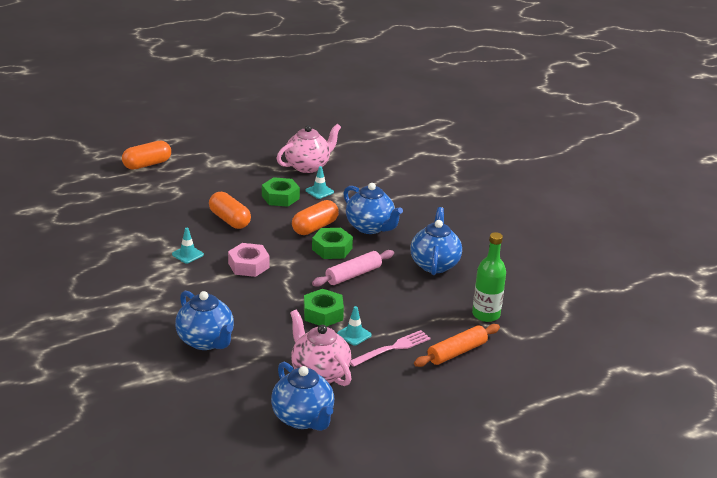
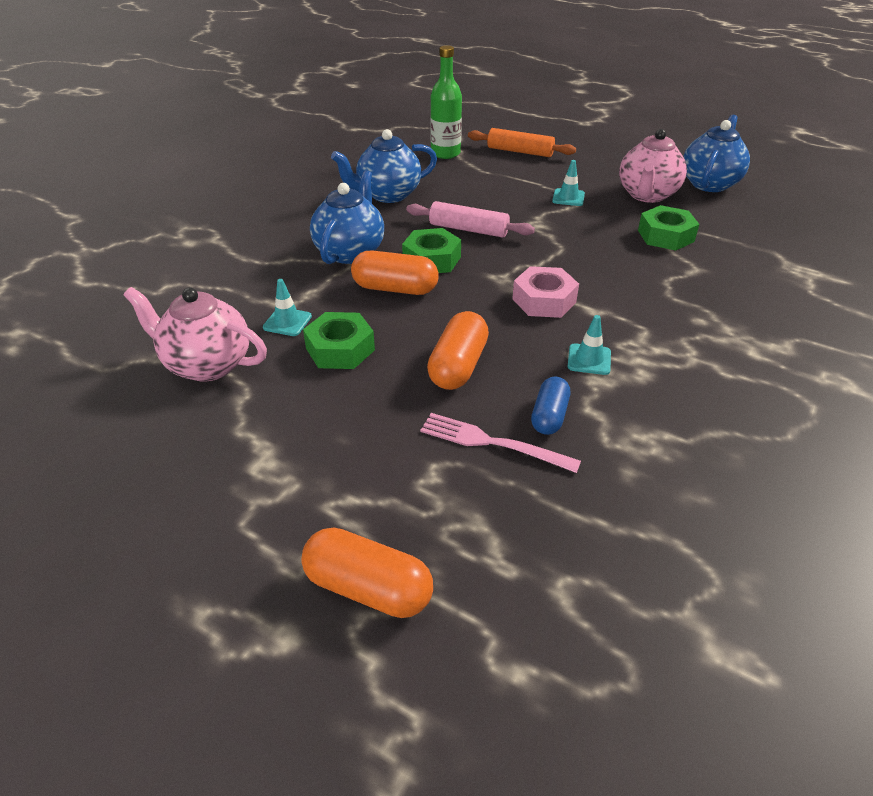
camera: 120 degrees left, 10 degrees up
(169, 227) = (549, 416): none -> blue capsule
(206, 341) = (710, 266): blue teapot -> none
(323, 313) = (561, 222): green nut -> green nut (665, 236)
(392, 348) = (558, 176): pink fork -> pink fork (492, 443)

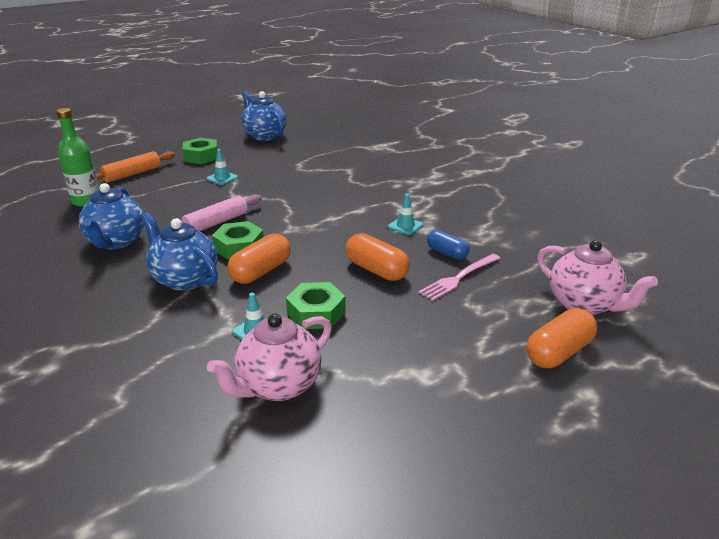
camera: 65 degrees left, 10 degrees down
(544, 300) = (333, 222): pink nut -> none
(647, 195) = (253, 155): pink teapot -> pink teapot (584, 305)
(665, 236) = (305, 166): green nut -> green nut (201, 156)

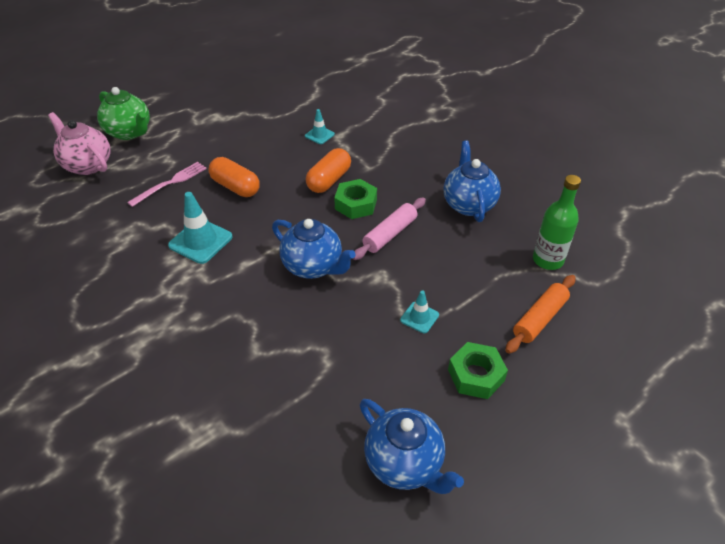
camera: 175 degrees right, 15 degrees up
(184, 279) = (386, 170): blue teapot -> blue teapot (313, 266)
(278, 386) = (298, 107): pink teapot -> none
(316, 313) = (281, 149): green nut -> none
(405, 226) = (200, 241): turquoise traffic cone -> turquoise traffic cone, size x1.76
(447, 253) = (171, 208): blue capsule -> none
(558, 352) = (129, 132): orange capsule -> green teapot

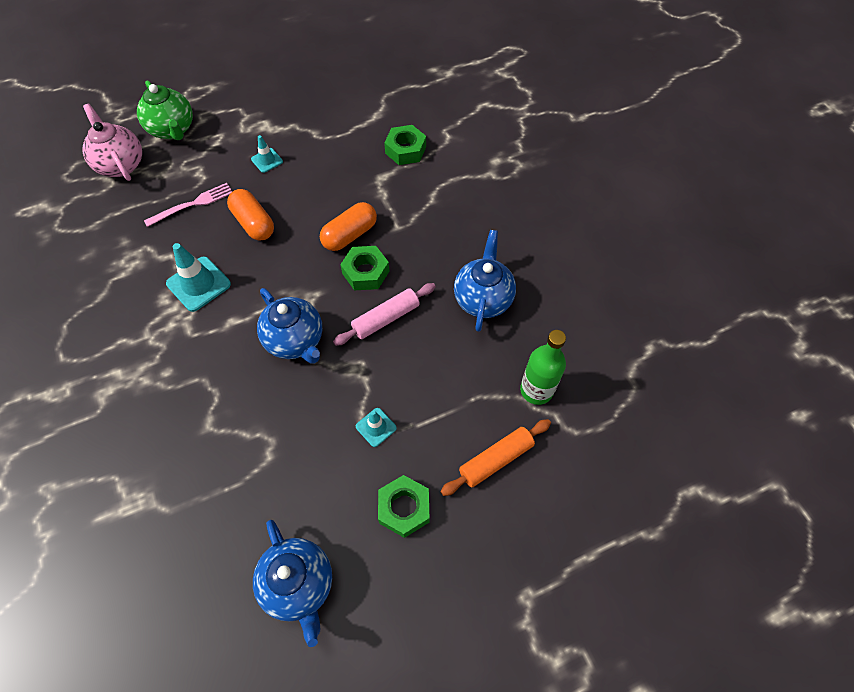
camera: 15 degrees right, 15 degrees up
(319, 135) = (361, 172): turquoise traffic cone -> turquoise traffic cone (267, 160)
(351, 114) = (405, 150): none -> green nut

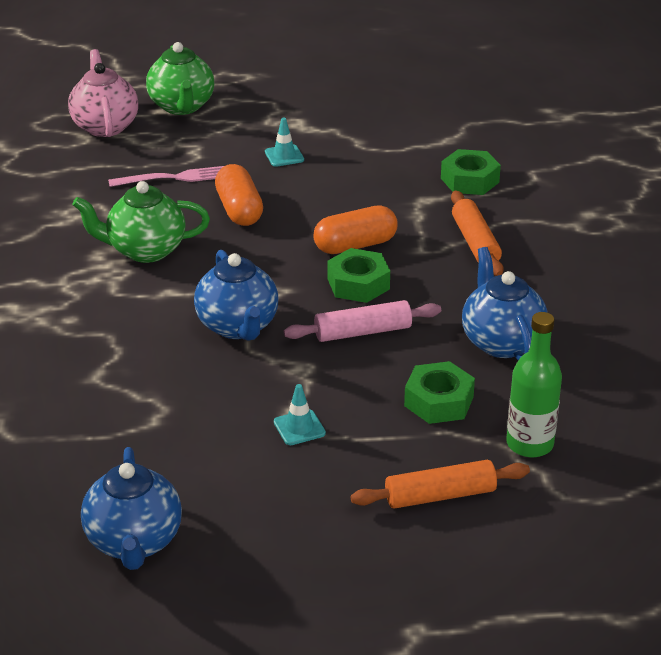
camera: 20 degrees right, 25 degrees down
(198, 284) = (145, 250): turquoise traffic cone -> green teapot
(404, 508) = (297, 509): green nut -> green nut (438, 401)
(431, 209) = (475, 242): none -> orange rolling pin
(483, 299) = (501, 342): blue teapot -> blue teapot turned 45 degrees counterclockwise

